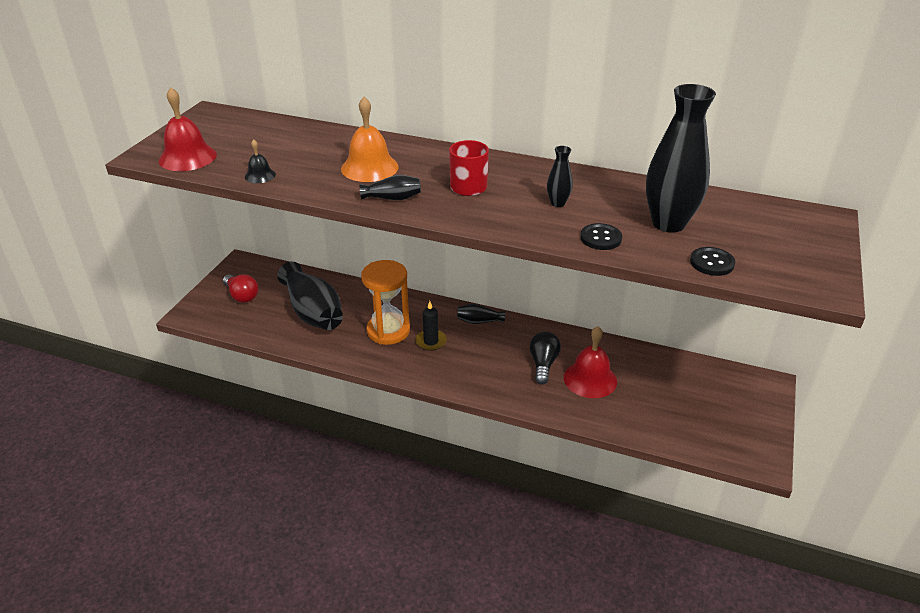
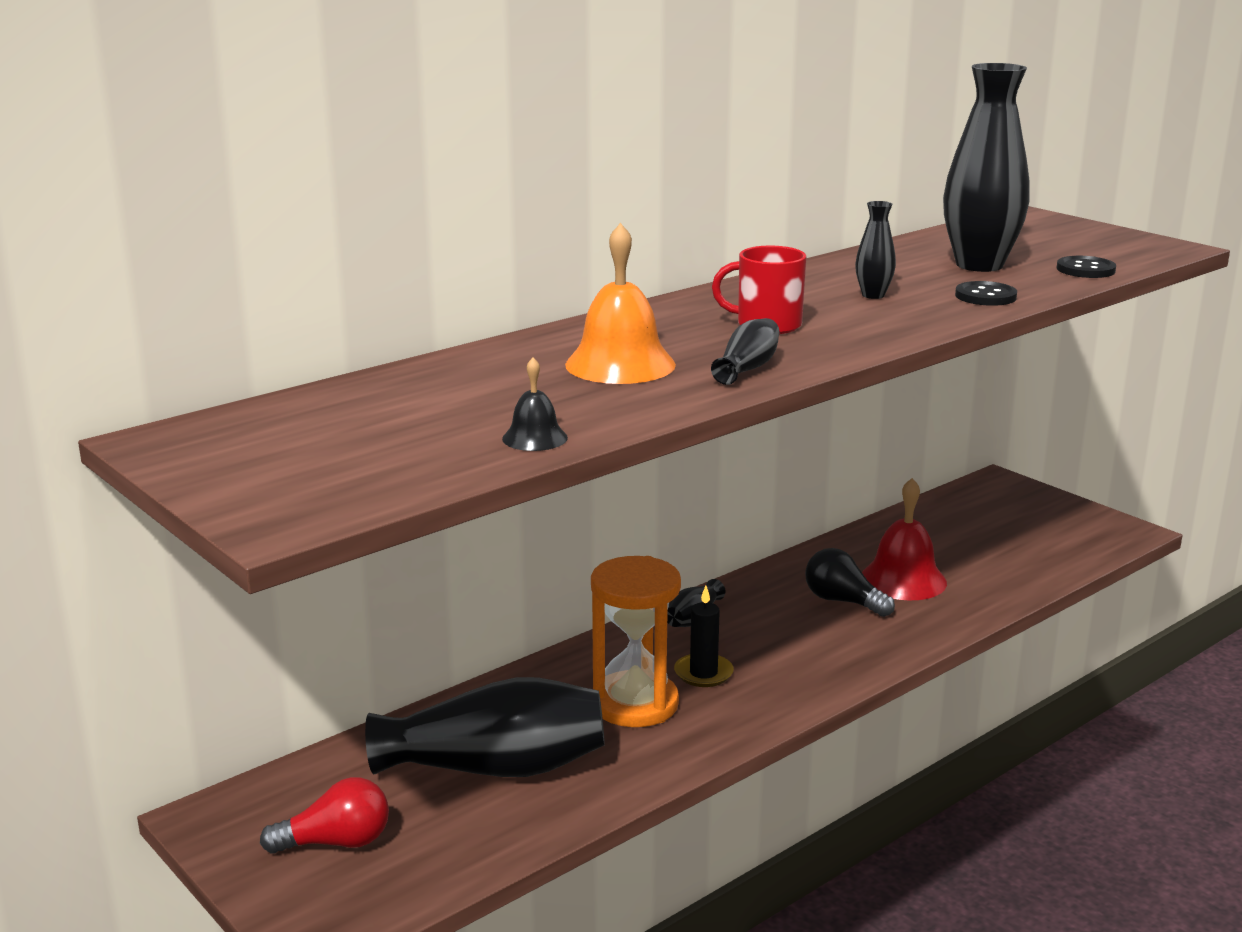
camera: 60 degrees left, 15 degrees down
(187, 157) = (356, 484): red bell -> none

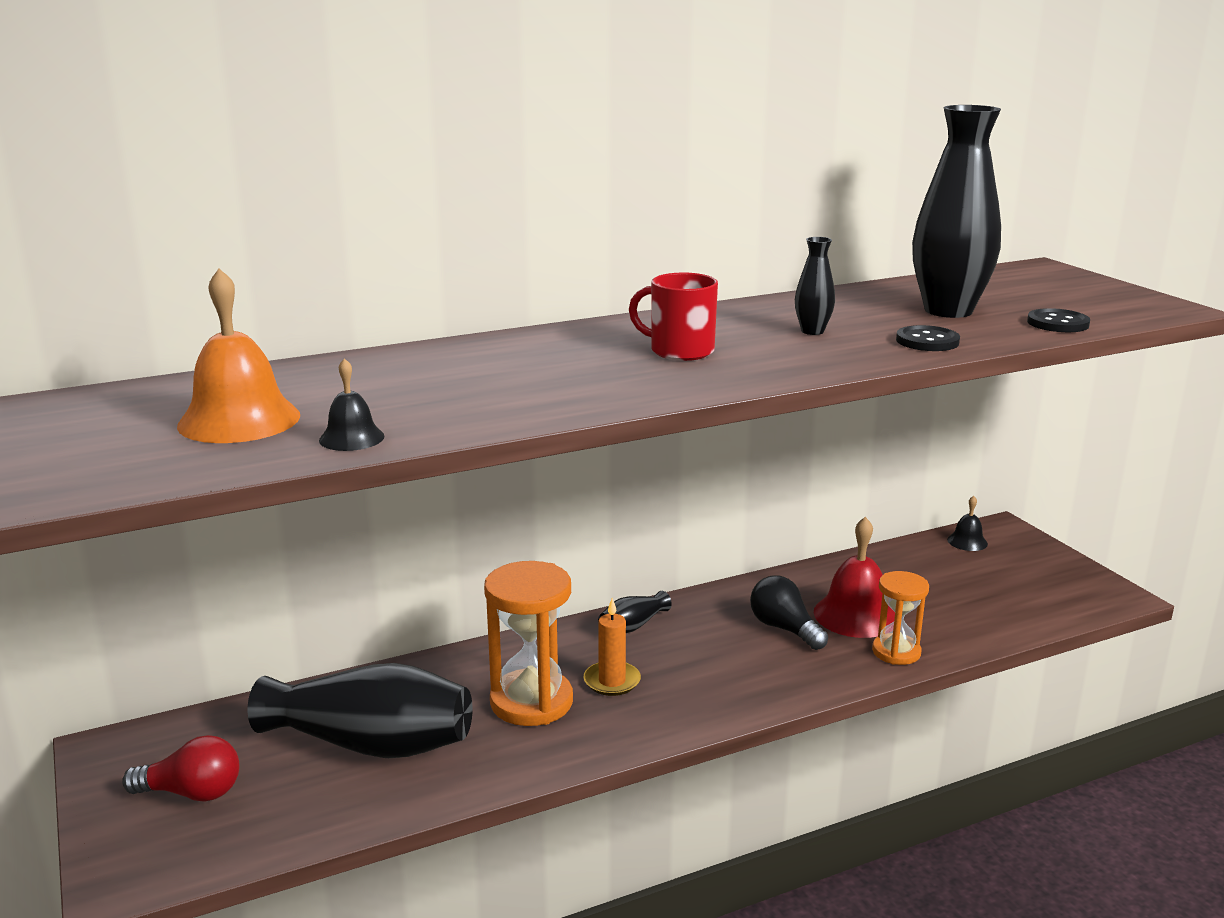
camera: 15 degrees right, 0 degrees up
(620, 364) = (504, 376): orange bell -> orange bell (239, 420)
(703, 673) = (612, 681): black candle -> orange candle
(747, 368) = (619, 391): black vase -> none
(958, 608) = (896, 652): none -> orange hourglass
(971, 497) = (967, 541): none -> black bell

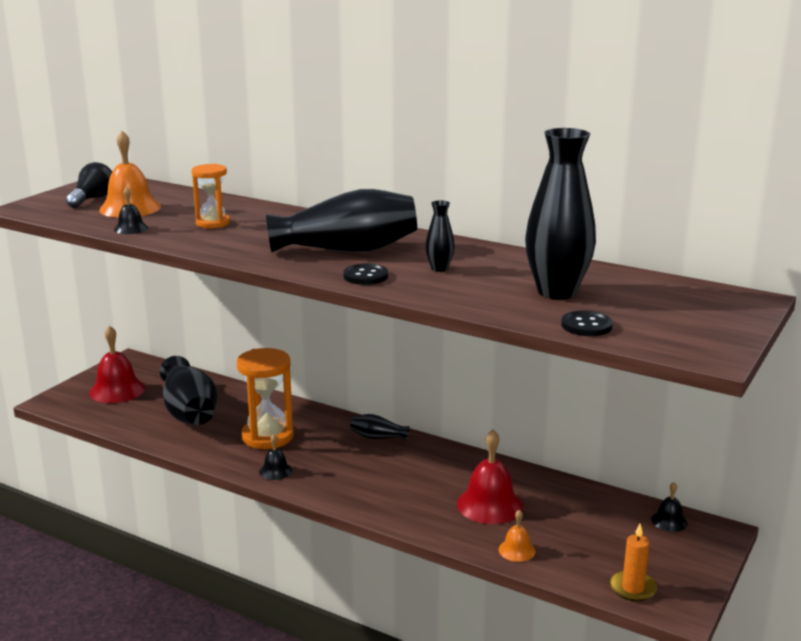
camera: 55 degrees right, 0 degrees up
(192, 793) = (117, 390): red light bulb -> red bell
(612, 681) = (312, 451): orange candle -> orange candle (632, 588)
(631, 726) = (275, 471): none -> black bell
(680, 351) = (347, 250): red mug -> black vase
(784, 629) = (438, 485): black light bulb -> black light bulb (92, 199)
(896, 652) = (460, 532): orange hourglass -> orange hourglass (213, 223)
(927, 341) = (470, 298): black button -> black button (365, 276)
(958, 634) = (517, 550): none -> orange bell

